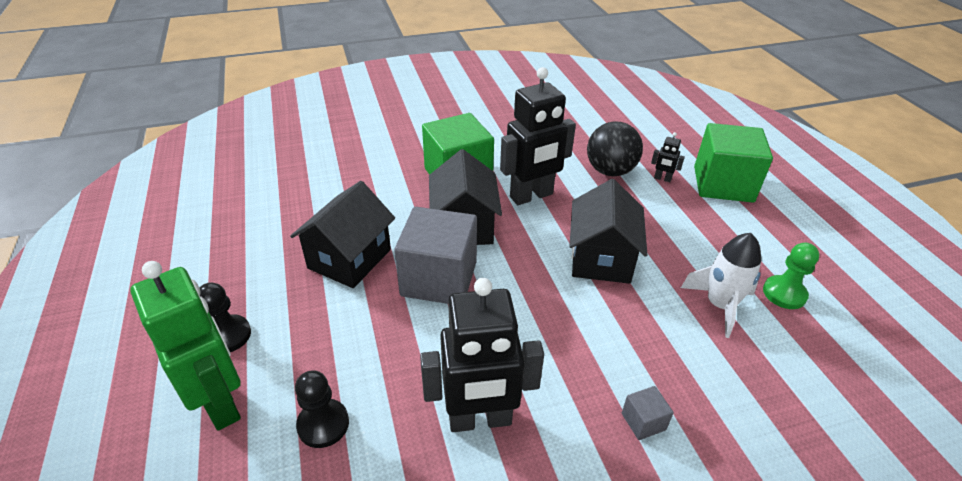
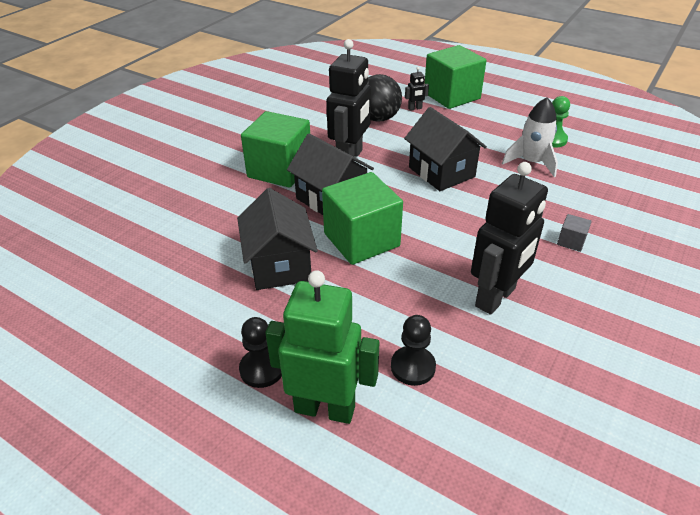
camera: 40 degrees left, 0 degrees up
(439, 278) = (361, 240): grey cube -> green cube

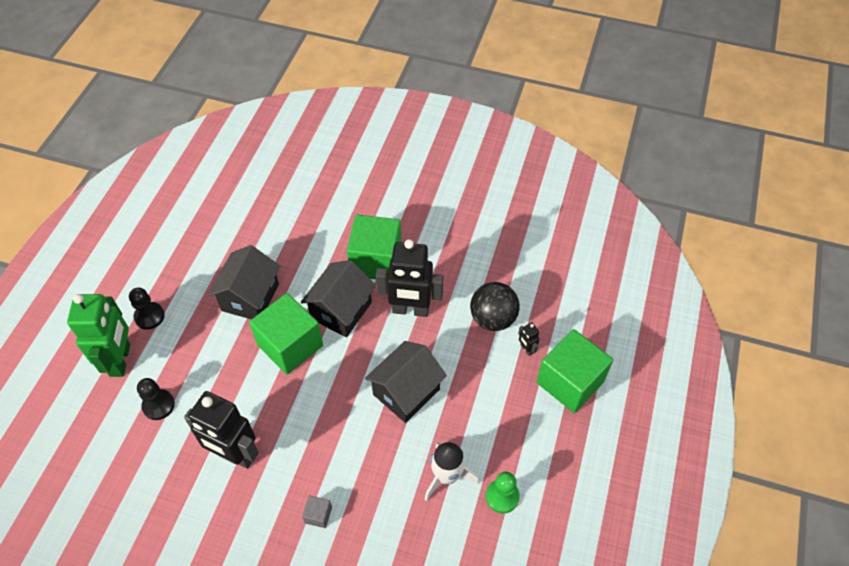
camera: 75 degrees right, 15 degrees up
(279, 265) = (250, 297): black house -> black house turned 45 degrees counterclockwise

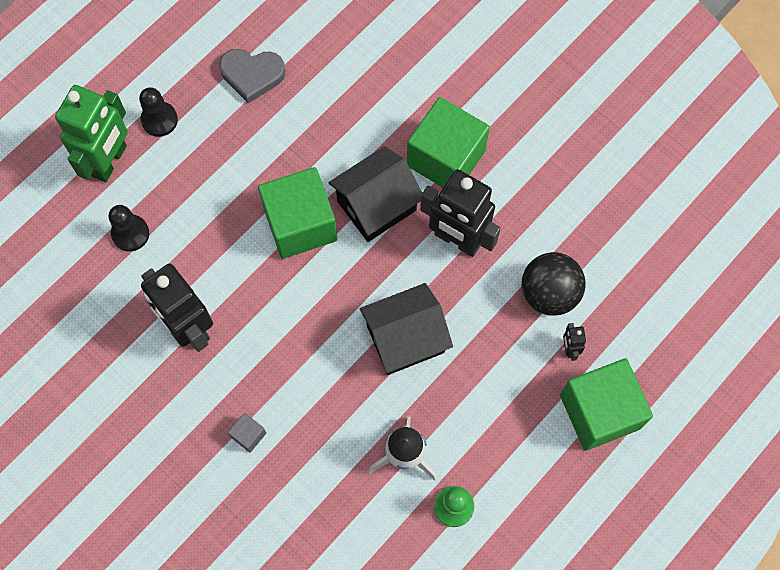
camera: 25 degrees right, 15 degrees up
(209, 260) = (252, 75): none -> grey heart
(250, 297) = (280, 144): black house -> none

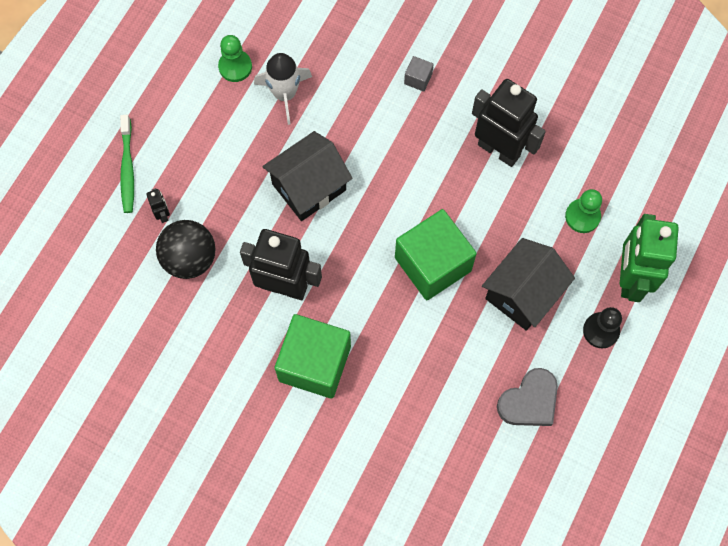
camera: 165 degrees right, 0 degrees up
(130, 233) = (582, 216): black pawn -> green pawn
(252, 75) = (529, 401): grey heart -> grey heart turned 150 degrees clockwise
(376, 205) = (368, 299): black house -> black house (523, 293)
(599, 411) = (127, 168): green cube -> green toothbrush

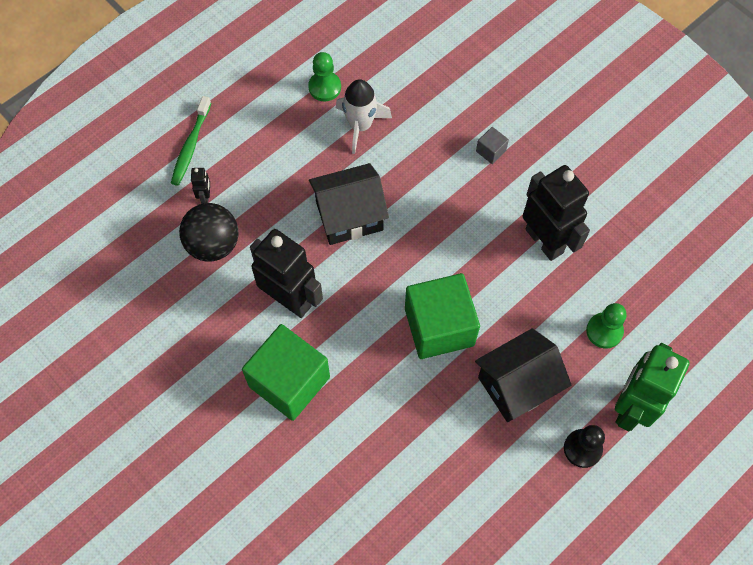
camera: 20 degrees right, 5 degrees down
(529, 401) = (484, 493): grey heart -> none

